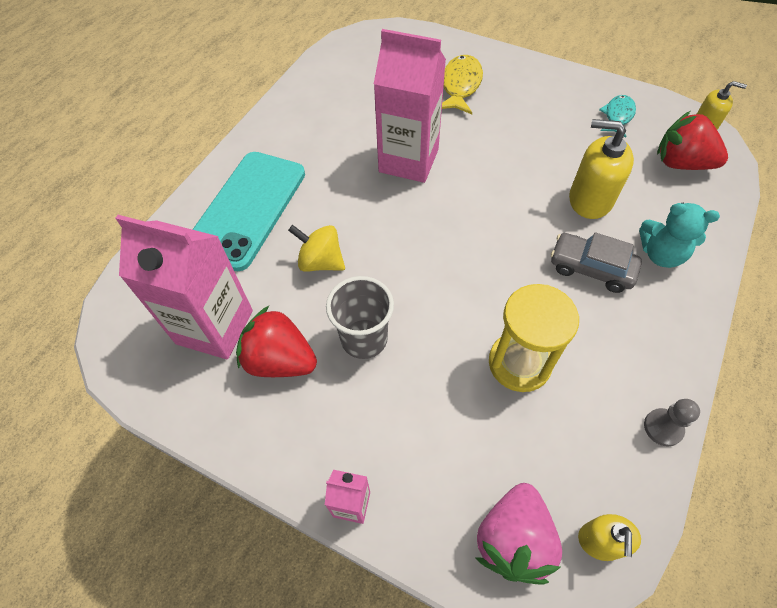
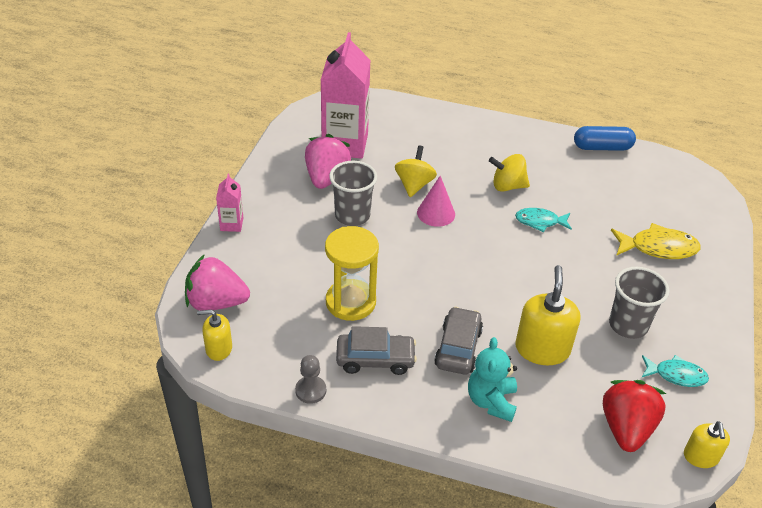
camera: 75 degrees right, 15 degrees down
(247, 209) = (451, 140): turquoise phone -> none
(280, 360) = (326, 178): red strawberry -> pink strawberry
(304, 86) = (602, 147): none -> blue capsule
(345, 174) = (507, 186): none -> yellow spinning top
(377, 249) = (436, 213): none -> pink cone
(408, 160) = (540, 222): pink carton -> turquoise fish
(558, 131) = (628, 325): none -> grey cup
(610, 350) = (375, 359): none -> grey car

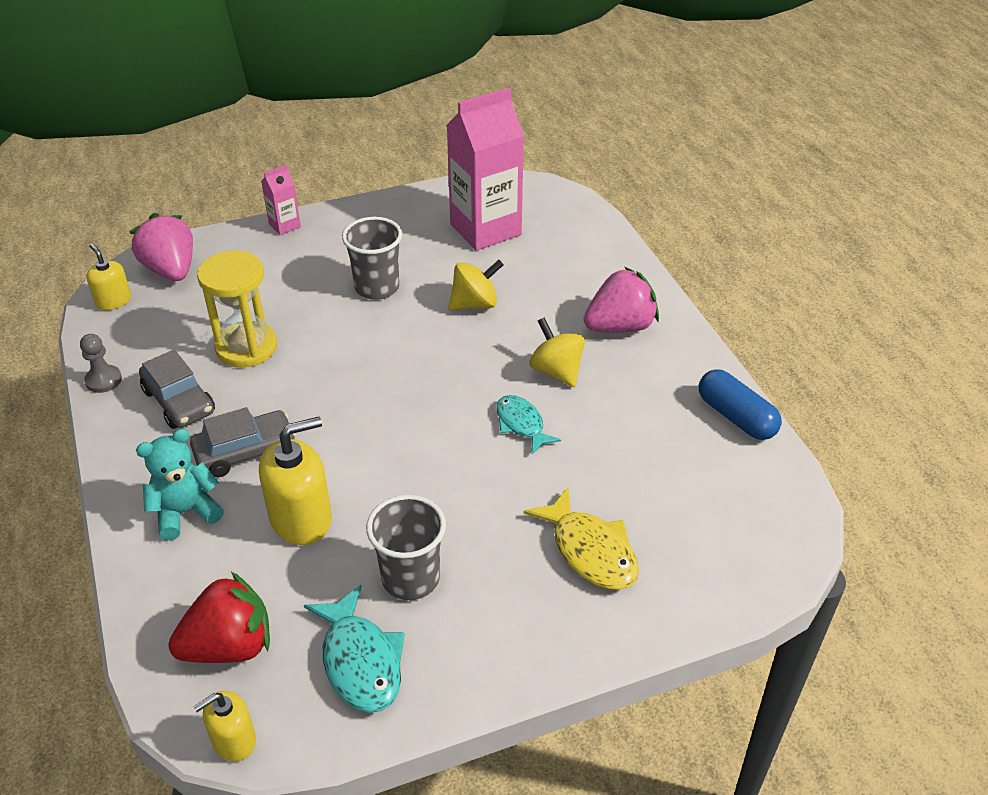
camera: 55 degrees right, 0 degrees up
(326, 178) = (417, 244): pink strawberry -> pink strawberry (620, 326)
(436, 213) = (445, 340): pink cone -> none
(676, 375) = (360, 661): turquoise fish -> turquoise fish, size x1.51

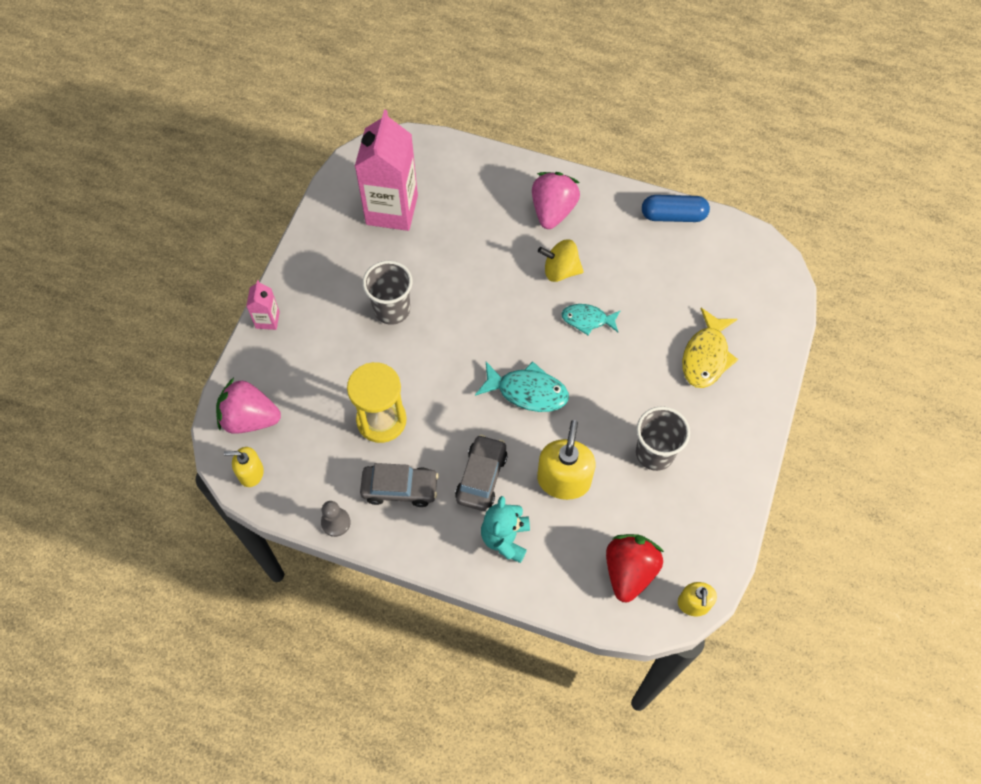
camera: 50 degrees left, 20 degrees up
(360, 661) = (690, 513): turquoise fish -> turquoise fish (527, 391)
(475, 304) = (460, 268): yellow spinning top -> none
(590, 551) = (706, 356): yellow fish -> yellow fish turned 105 degrees clockwise

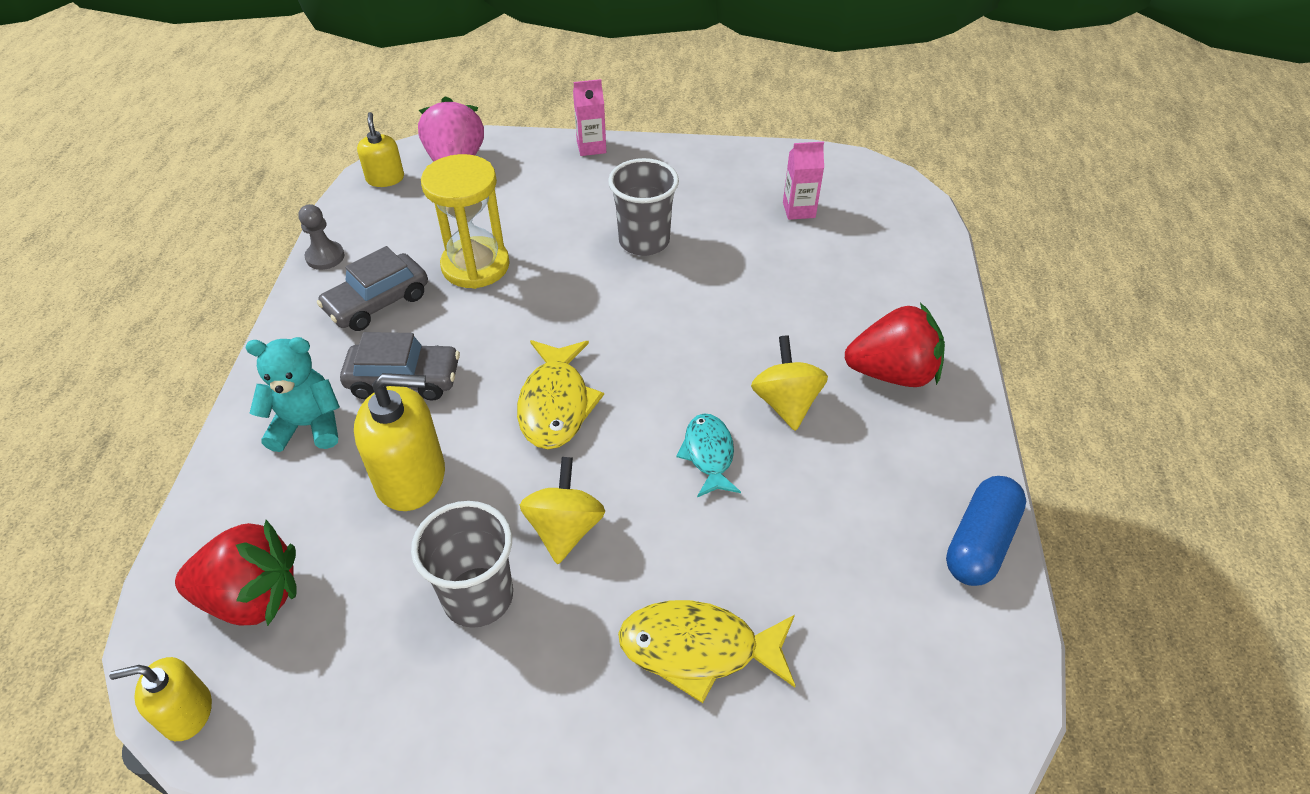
camera: 75 degrees right, 15 degrees down
(392, 210) = (799, 210): pink carton -> pink carton, size x0.45
(400, 488) = (377, 303): grey car -> grey car turned 60 degrees clockwise
(527, 391) = (555, 404): turquoise fish -> yellow fish
(553, 211) = (892, 373): pink strawberry -> red strawberry
(620, 403) = (565, 529): none -> yellow spinning top
(673, 216) = (979, 542): blue capsule -> blue capsule turned 45 degrees clockwise

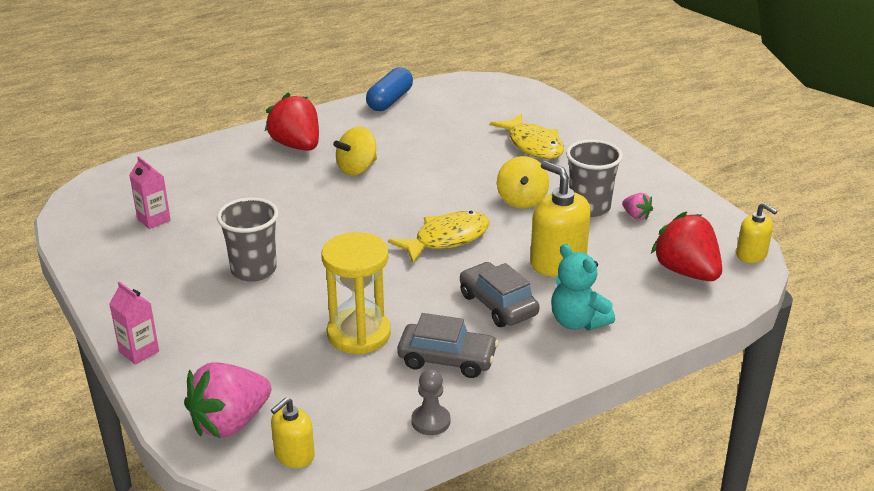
camera: 125 degrees left, 15 degrees down
(405, 640) = (636, 216): none -> pink strawberry
(565, 529) = (521, 200): yellow spinning top -> yellow spinning top turned 60 degrees counterclockwise
(709, 454) = (422, 178): turquoise fish -> none
(979, 542) = (390, 100): blue capsule -> blue capsule turned 60 degrees counterclockwise

